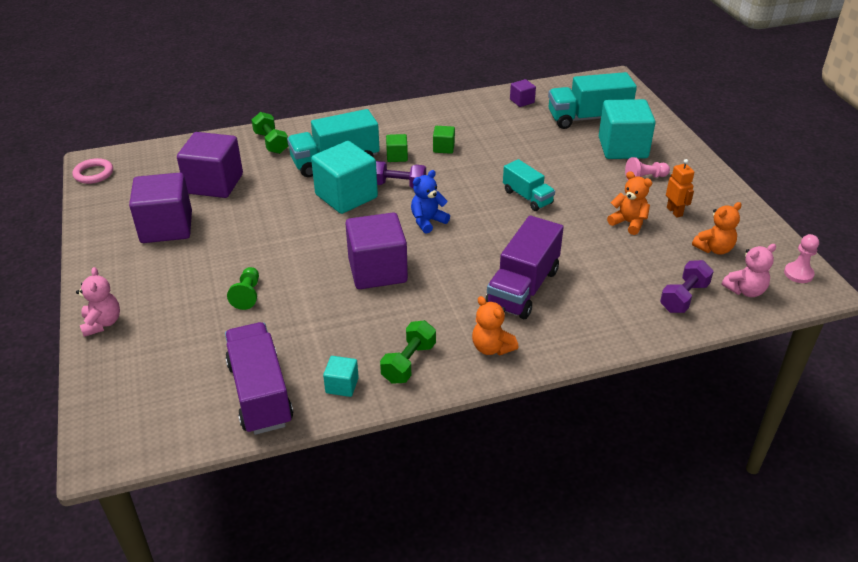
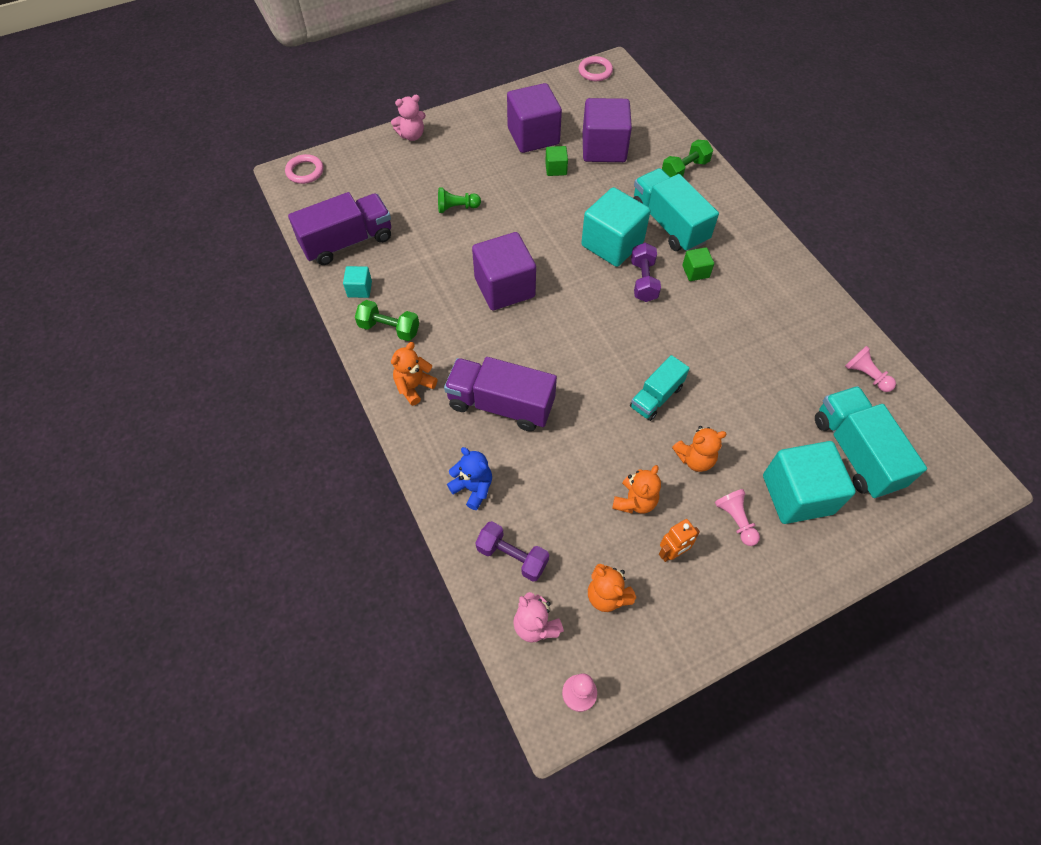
camera: 80 degrees right, 20 degrees up
(107, 434) = (305, 171): none -> pink ring
(428, 221) = (588, 314): blue teddy bear -> blue teddy bear (473, 488)
(443, 148) = (727, 309): green cube -> green cube (556, 169)
(522, 101) = (866, 375): purple cube -> pink pawn
(590, 187) = (695, 459): none -> orange teddy bear

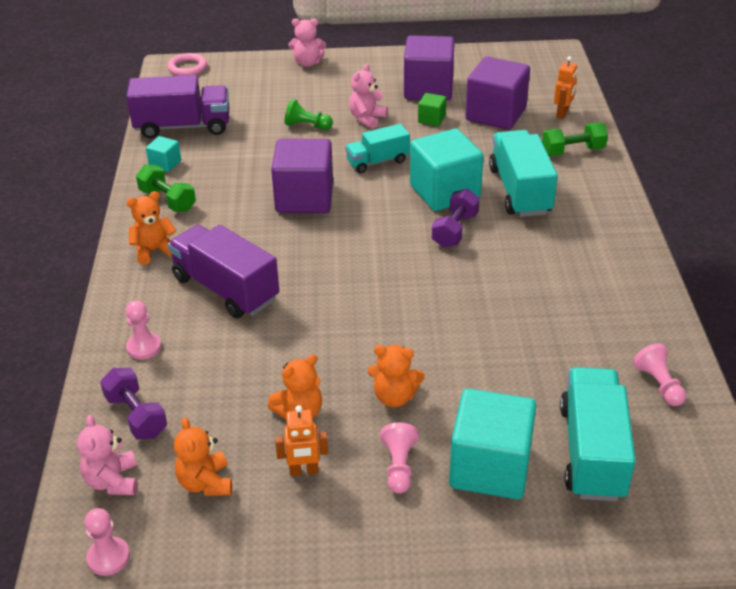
camera: 25 degrees right, 20 degrees down
(473, 488) = (144, 347): blue teddy bear -> pink pawn
(502, 184) = (367, 119): none -> pink teddy bear
(595, 71) = (533, 53): pink ring -> none
(655, 132) = (562, 113): none -> orange robot
(656, 397) = (393, 331): turquoise truck -> turquoise truck (377, 161)
(695, 271) = (520, 237): green cube -> none

